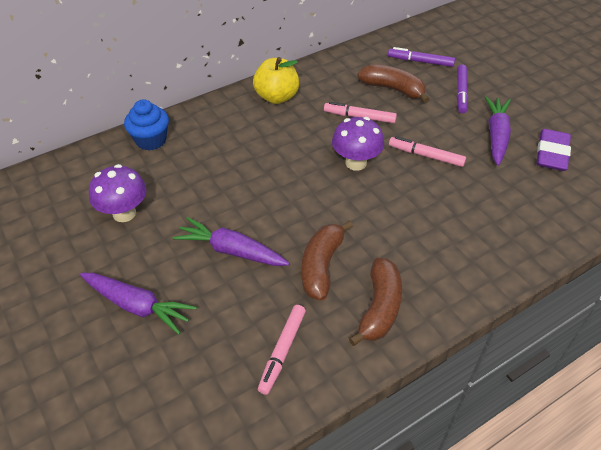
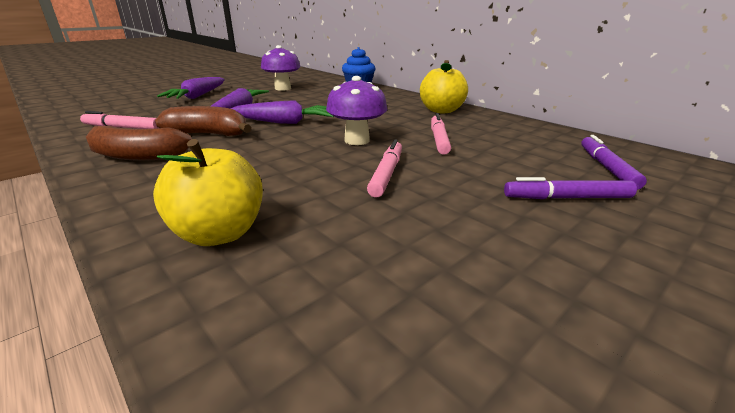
camera: 80 degrees right, 20 degrees down
(393, 89) = (513, 153): brown banana -> none
(496, 135) = (473, 229): purple carrot -> purple carrot (285, 122)
(506, 233) = (219, 233): none -> yellow apple
(551, 153) = (461, 302): purple eraser -> none

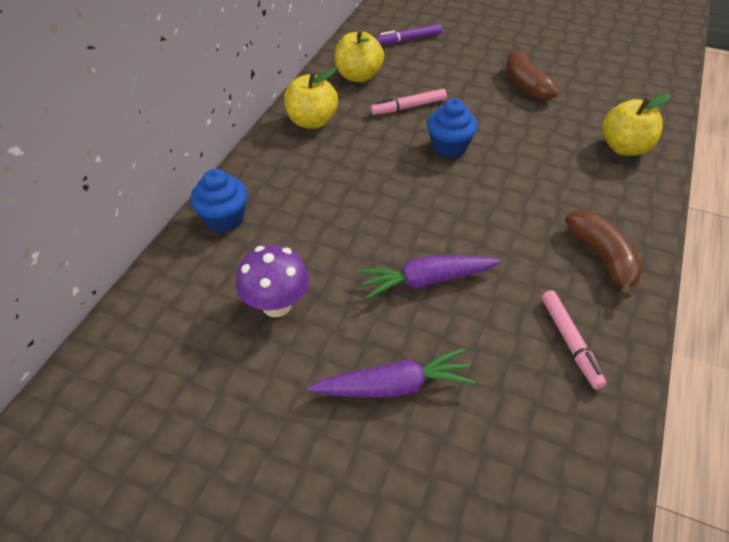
camera: 115 degrees left, 20 degrees up
(208, 134) = (519, 250): brown banana -> brown banana (526, 84)
(285, 122) = (438, 214): purple carrot -> none
(357, 140) = (449, 147): purple mushroom -> blue cupcake
(386, 174) = (499, 115): pink marker -> none
(511, 132) = (358, 76): none -> yellow apple
(566, 198) = (469, 52): purple marker -> none

